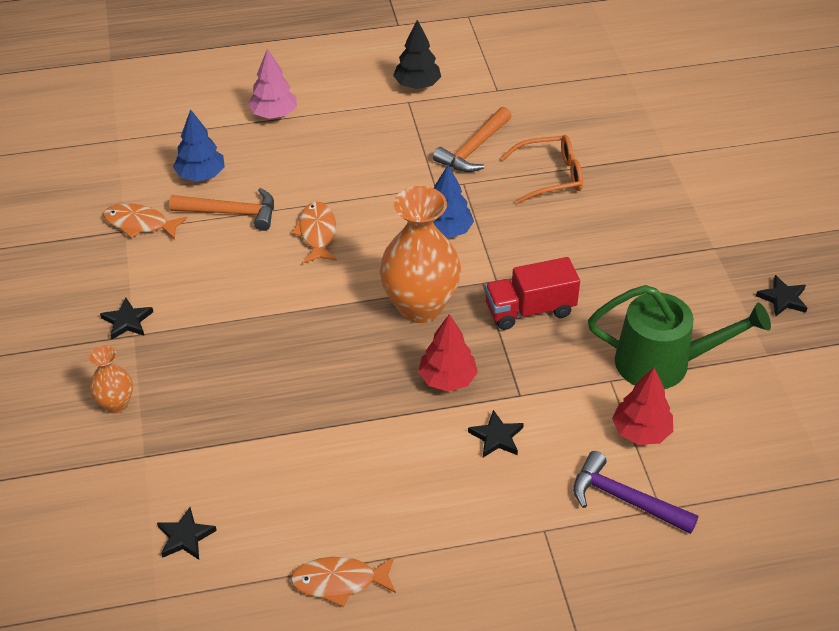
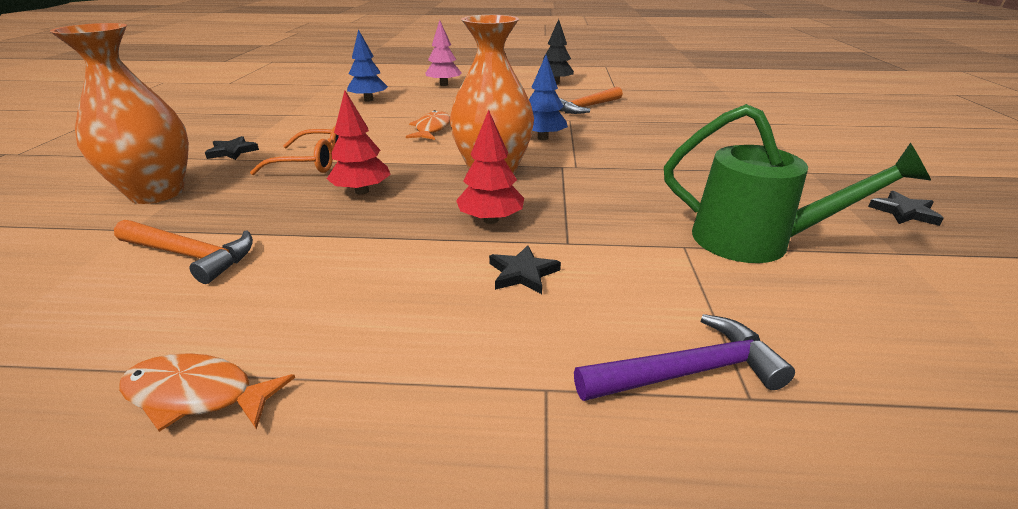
camera: 15 degrees right, 15 degrees down
(115, 404) = (157, 193): orange vase -> orange vase, size x2.01
(140, 224) = (301, 113): orange fish -> none
(185, 537) = (76, 302): black star -> none
(231, 213) = (374, 115): orange hammer -> orange hammer (191, 256)
(530, 310) = (603, 186): red truck -> none
(550, 176) = (647, 123): orange glasses -> orange glasses (313, 162)
(624, 499) = (688, 372): purple hammer -> purple hammer turned 120 degrees clockwise
(641, 432) = (721, 298): red tree -> red tree (362, 191)

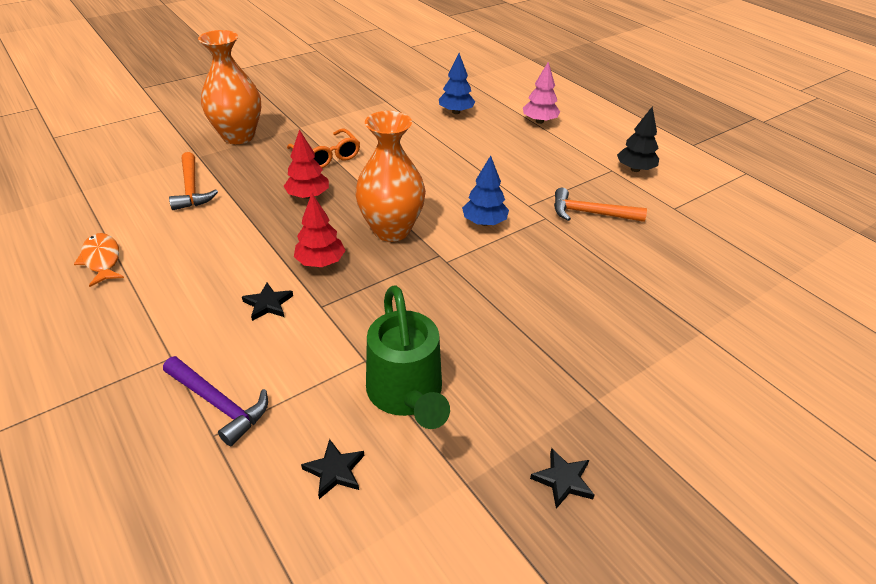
camera: 50 degrees right, 10 degrees up
(232, 151) = (309, 122): black star -> black star (335, 471)
(431, 129) = (436, 167): orange fish -> none

